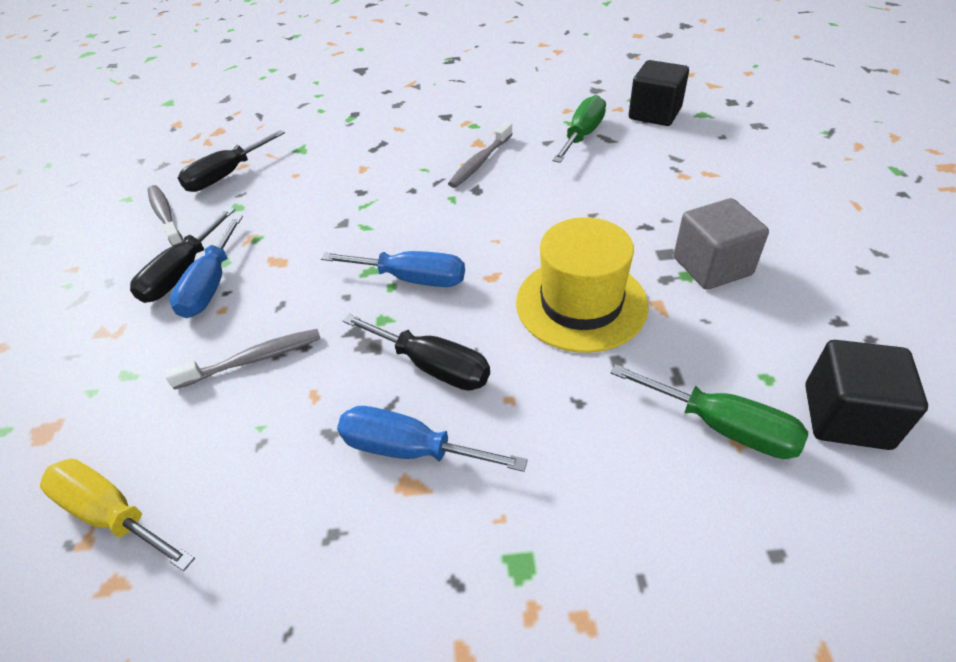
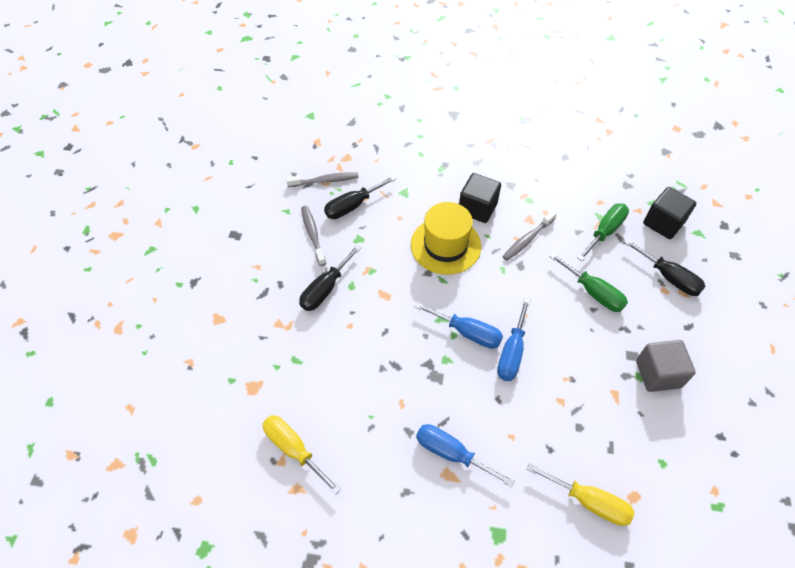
camera: 10 degrees right, 10 degrees up
(211, 285) = (343, 304): blue screwdriver -> blue screwdriver (512, 352)
(253, 359) = (368, 369): grey toothbrush -> grey toothbrush (325, 181)
(432, 366) = (471, 402): black screwdriver -> black screwdriver (668, 277)
(581, 303) = (568, 380): yellow hat -> yellow hat (445, 245)
(668, 465) = (589, 501): none -> yellow screwdriver
(722, 426) = (626, 487): green screwdriver -> green screwdriver (593, 292)
(846, 416) = (698, 499): black cube -> black cube (477, 208)

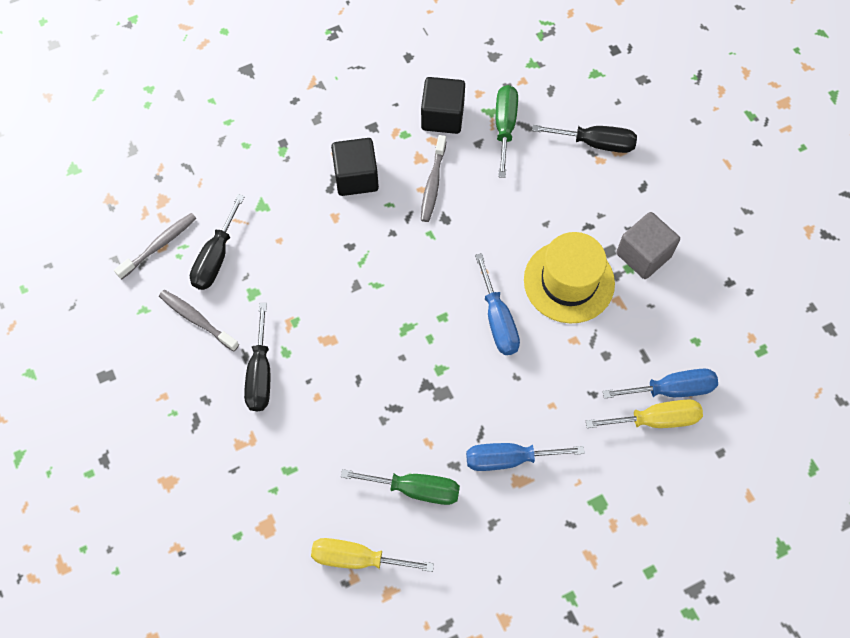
camera: 35 degrees left, 10 degrees up
(445, 245) = (352, 243): yellow hat -> yellow hat (569, 281)
(467, 332) = (441, 327): blue screwdriver -> blue screwdriver (671, 389)
(593, 292) = (535, 205): green screwdriver -> green screwdriver (415, 489)
(663, 223) = (555, 82): black cube -> black cube (442, 116)

